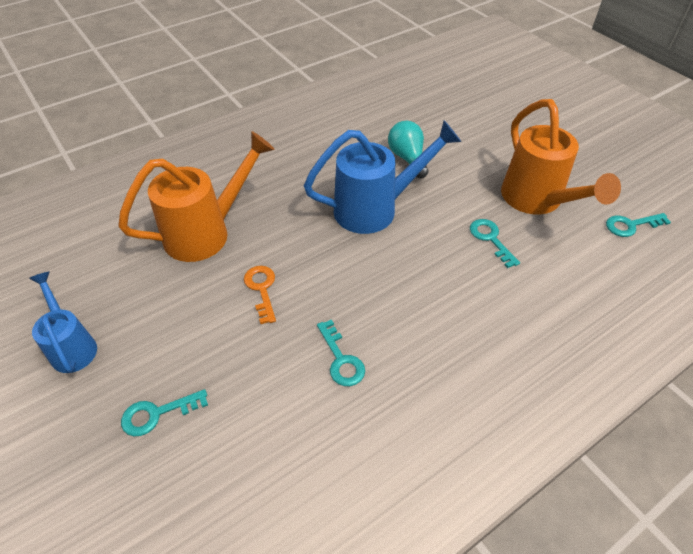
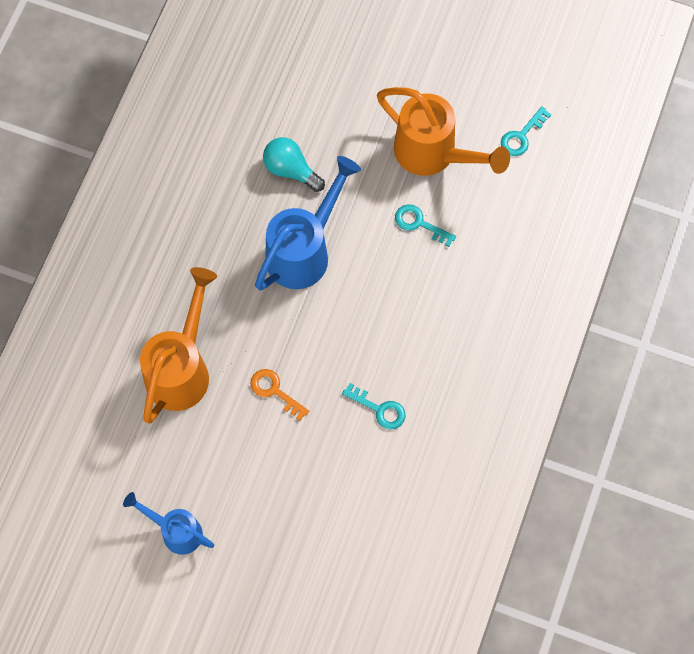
camera: 35 degrees left, 20 degrees up
(157, 414) = (287, 532): turquoise key -> none

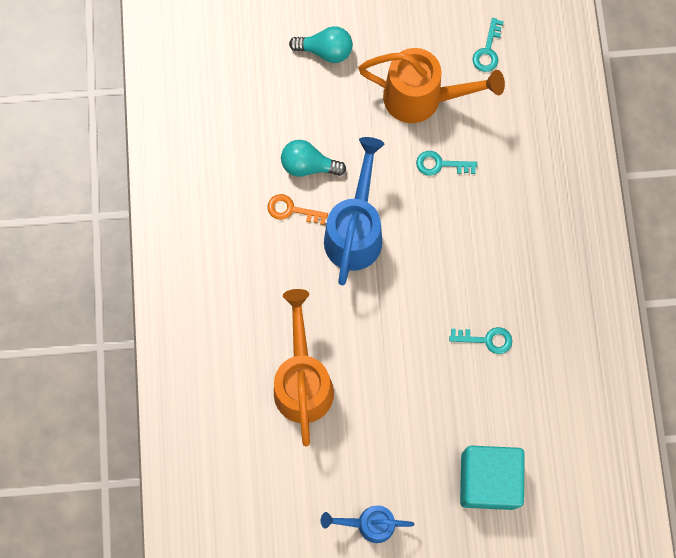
camera: 25 degrees left, 5 degrees up
(275, 391) = (392, 364): orange key -> orange key (292, 210)
(312, 543) = (488, 480): none -> turquoise cube
(362, 70) = (326, 51): none -> turquoise light bulb

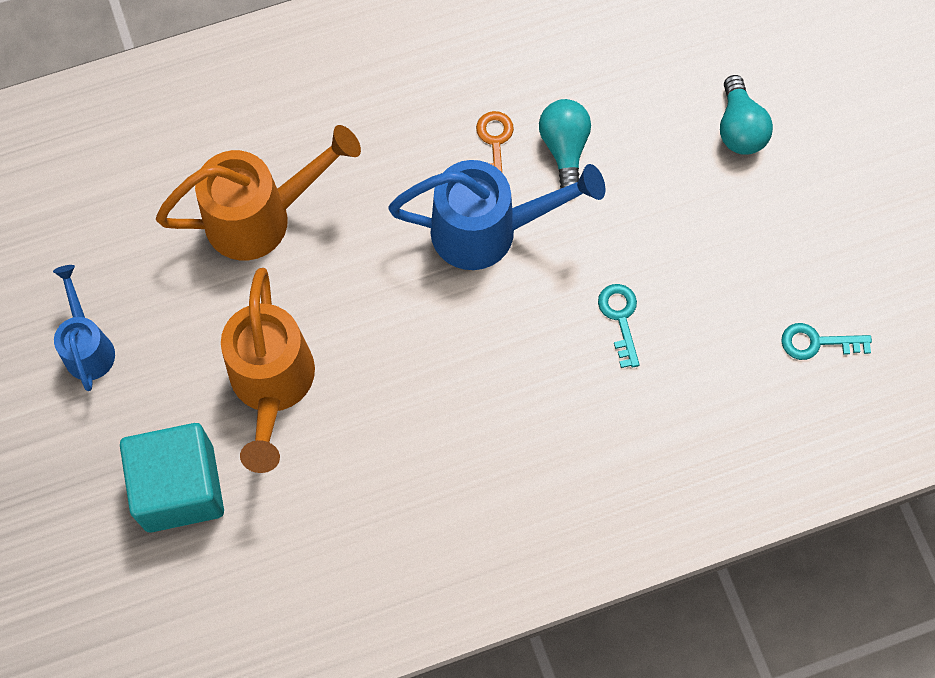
camera: 75 degrees right, 5 degrees down
(423, 99) = (711, 271): orange watering can -> orange watering can (271, 387)
(486, 339) = (379, 439): turquoise key -> none

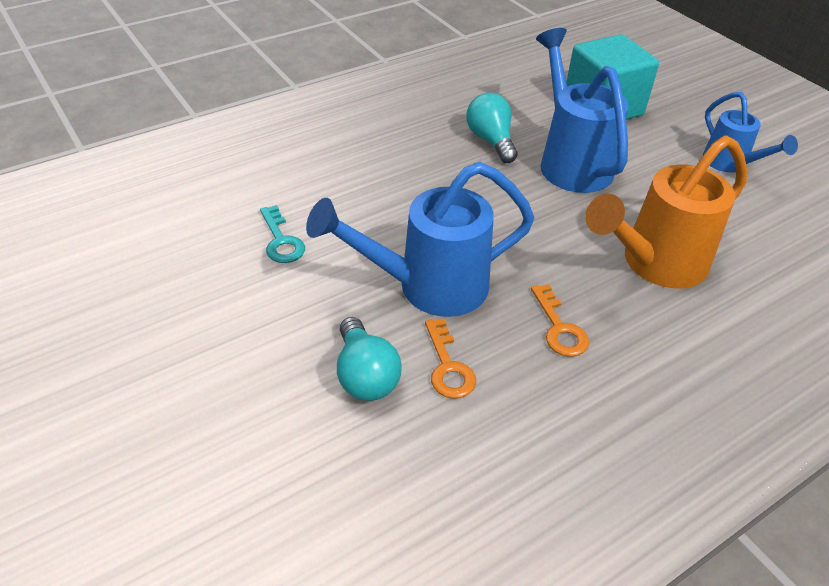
camera: 165 degrees right, 25 degrees down
(271, 387) = (571, 161): orange watering can -> blue watering can
(386, 163) = (559, 327): none -> orange key
(739, 128) = (144, 436): turquoise light bulb -> turquoise light bulb (491, 140)
(817, 342) = (81, 250): turquoise key -> none

